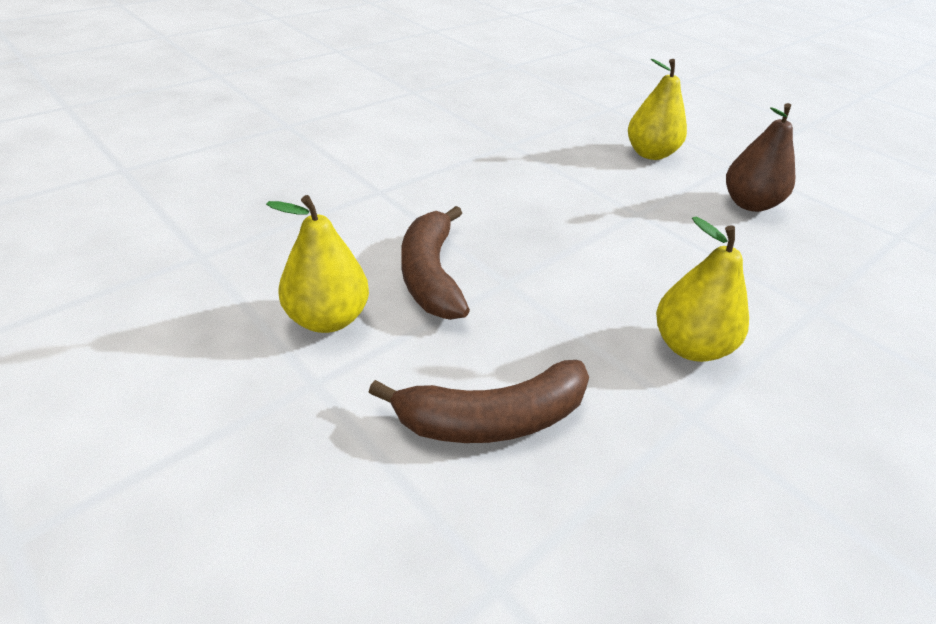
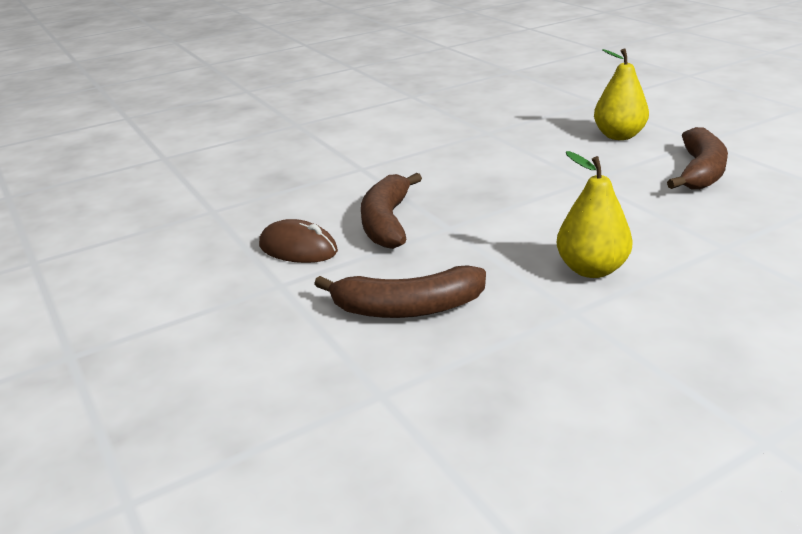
camera: 15 degrees right, 10 degrees down
(327, 319) = (298, 248): yellow pear -> brown mouse
(749, 204) = (700, 172): brown pear -> brown banana

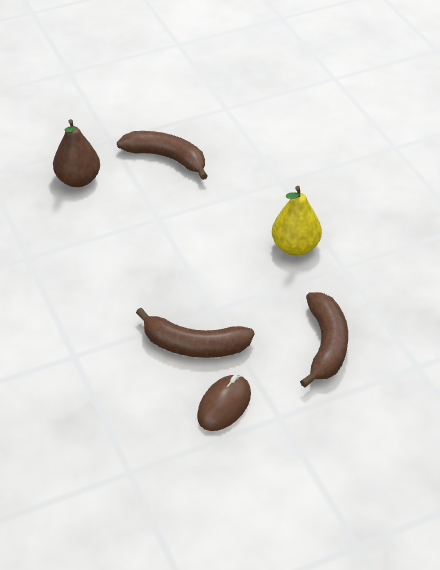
camera: 85 degrees left, 15 degrees up
(619, 136) = (78, 180): yellow pear -> brown pear

